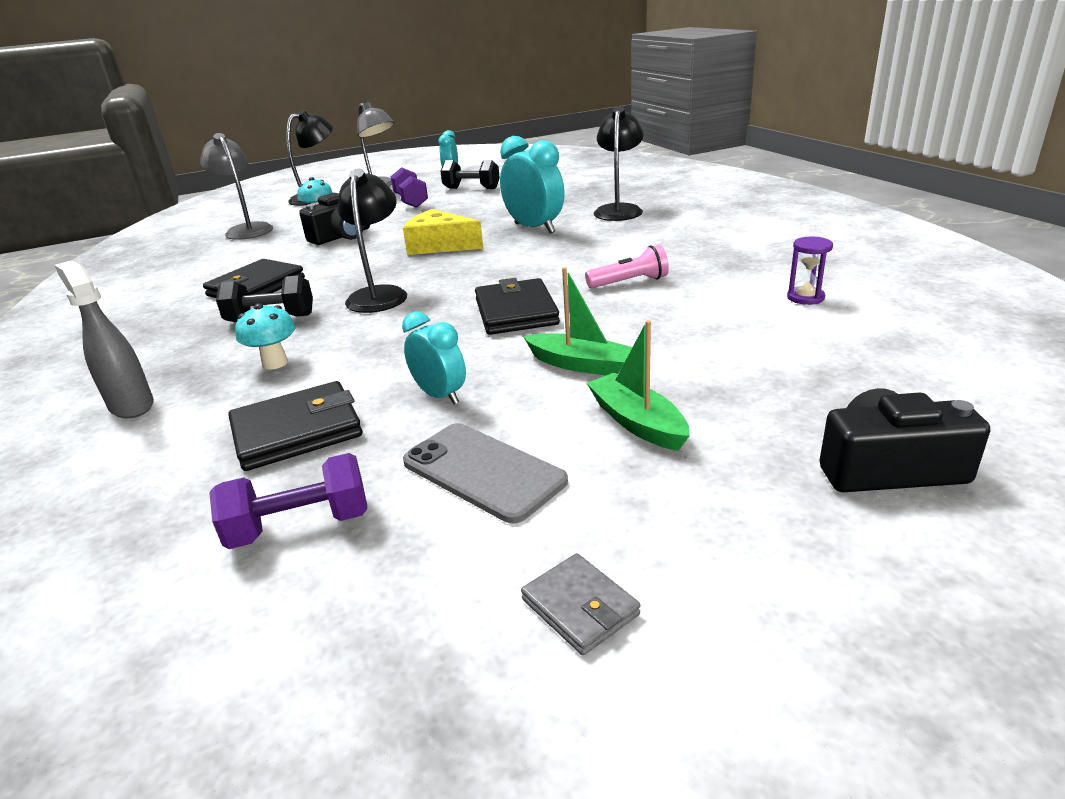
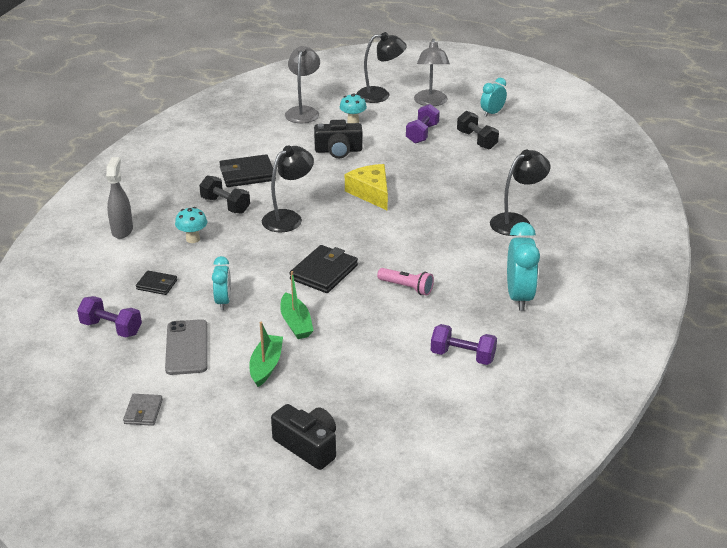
camera: 40 degrees right, 5 degrees up
(297, 431) = (157, 285): black wallet -> black wallet, size x0.58
(534, 228) = (441, 209): turquoise clock -> turquoise clock (519, 297)
(805, 297) = (462, 356): purple hourglass -> purple dumbbell

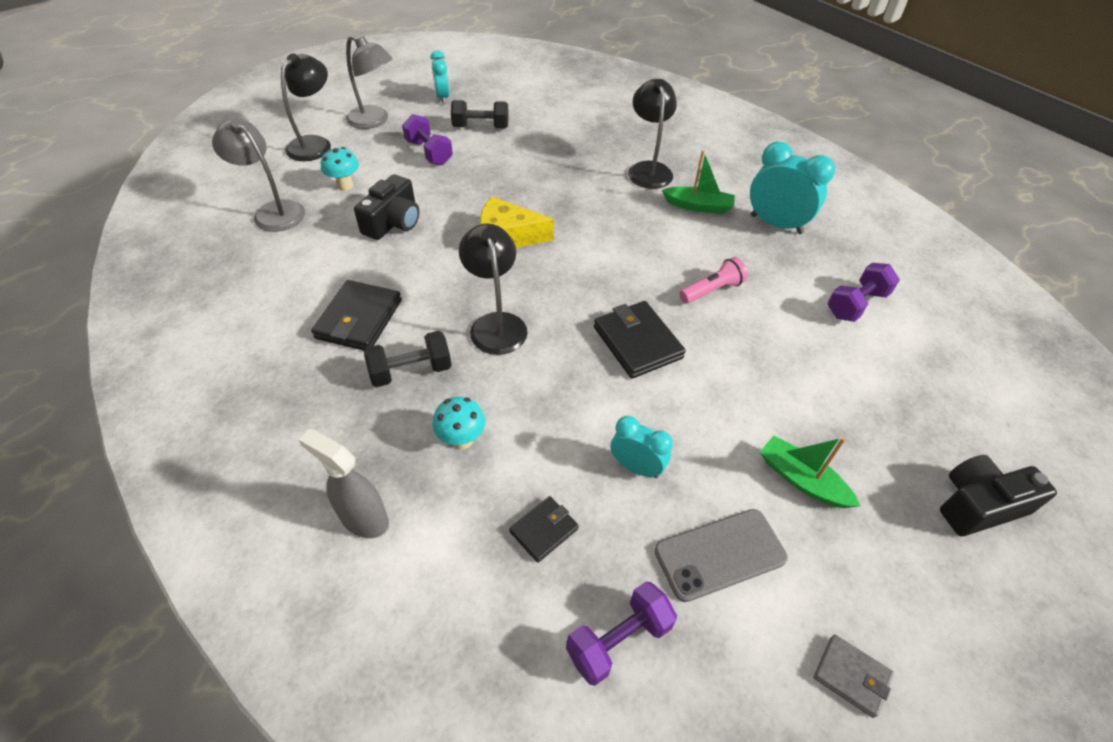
camera: 60 degrees left, 15 degrees up
(187, 347) = (720, 554): grey phone -> grey phone turned 45 degrees counterclockwise
(296, 323) = (727, 412): green boat -> green boat (698, 206)

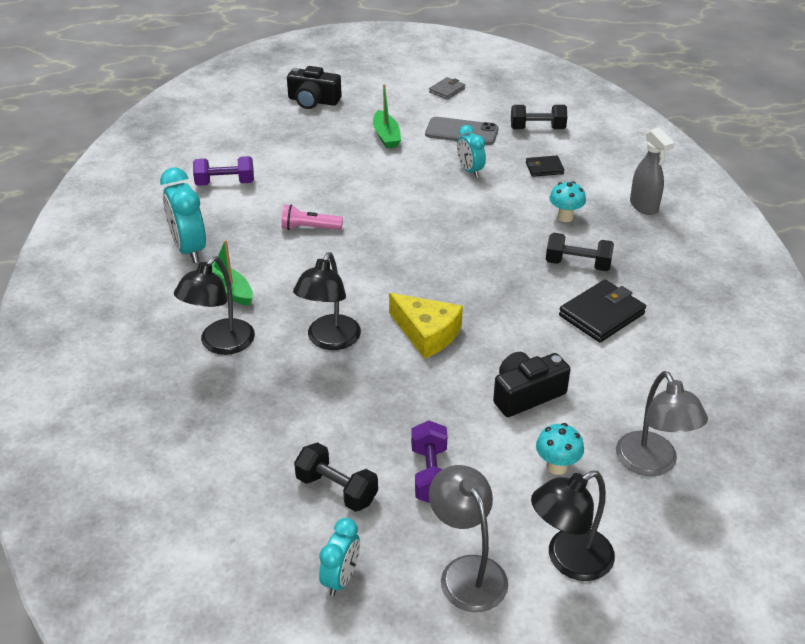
camera: 145 degrees left, 10 degrees down
(496, 324) = (493, 269): black lamp -> black lamp (329, 340)
(618, 640) = (537, 129): purple dumbbell -> black dumbbell
(637, 342) = (402, 220): black wallet -> none
(851, 676) = (447, 90): grey wallet -> grey wallet turned 60 degrees clockwise

